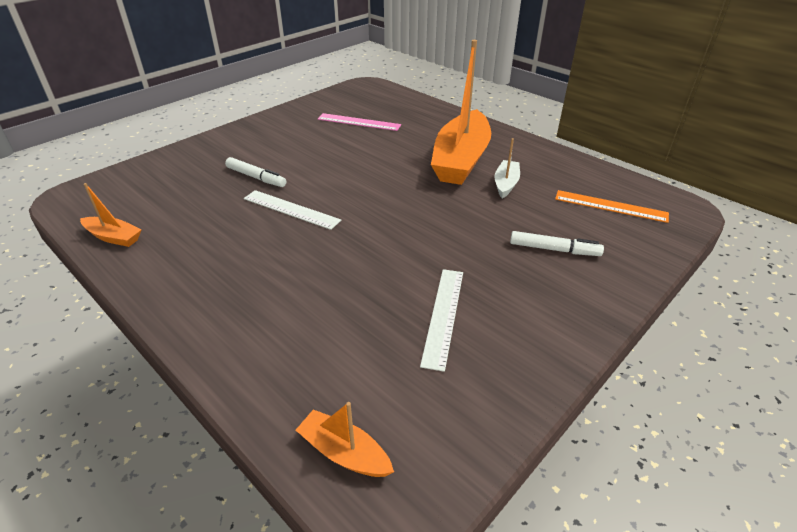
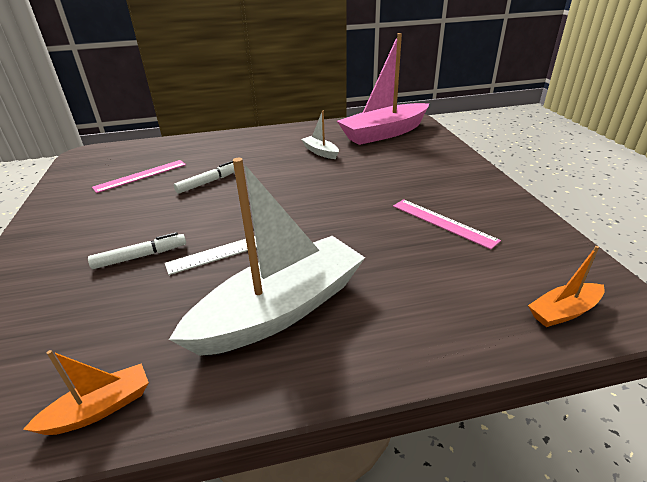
camera: 55 degrees left, 5 degrees down
(236, 266) = (280, 310): none -> white boat
(443, 316) = (443, 222): white ruler -> pink ruler
(461, 160) = (268, 156): orange boat -> none
(554, 249) = (409, 163): white marker -> white marker (209, 182)
(610, 206) = (384, 133): orange ruler -> pink boat

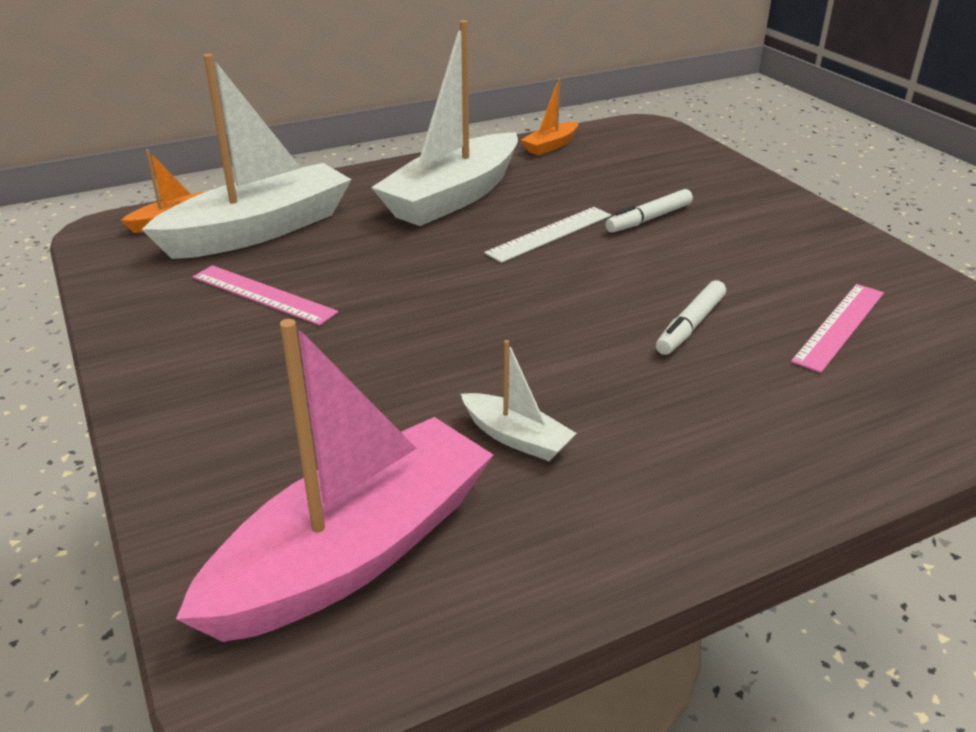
camera: 165 degrees right, 0 degrees up
(468, 286) = (259, 230): none -> white boat

